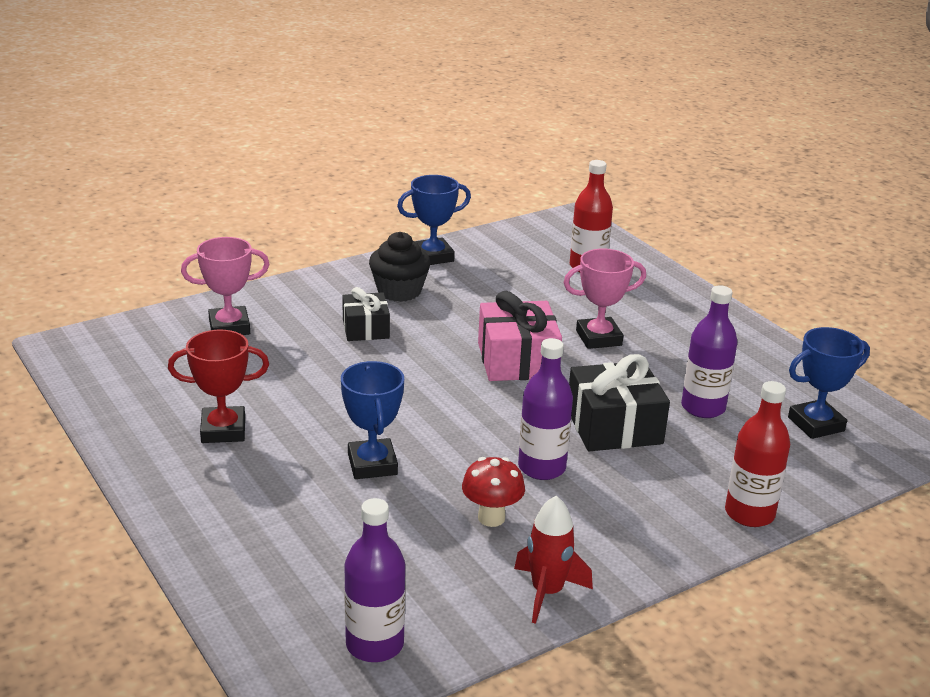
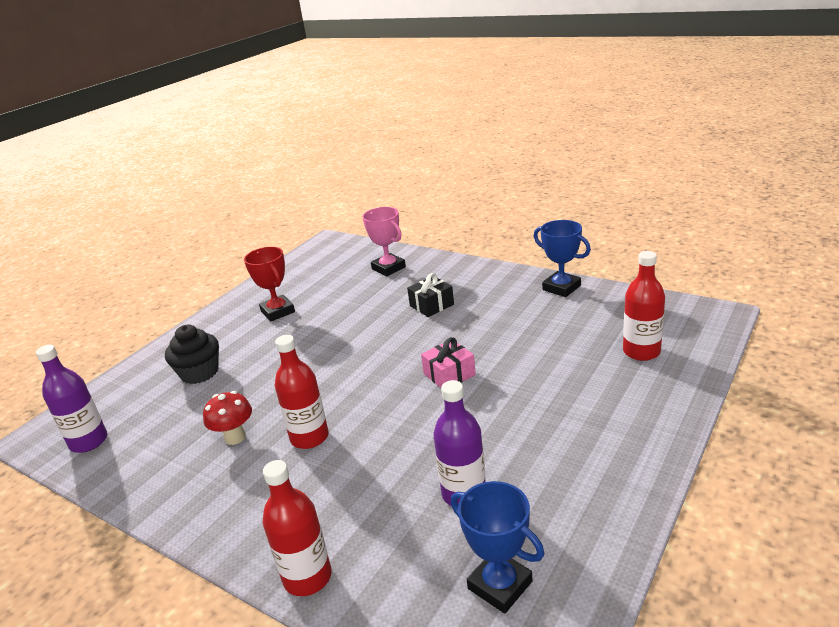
camera: 70 degrees right, 0 degrees up
(372, 464) = (272, 370): blue trophy -> none
(399, 291) = (495, 296): black cupcake -> black cupcake (199, 373)
(517, 360) = (449, 374): pink gift -> pink gift, size x0.62
(542, 467) = (309, 437): purple bottle -> red bottle
(547, 592) = (157, 493): red rocket -> none
(598, 338) = (525, 398): pink trophy -> none
(614, 426) = (392, 453): black gift -> none

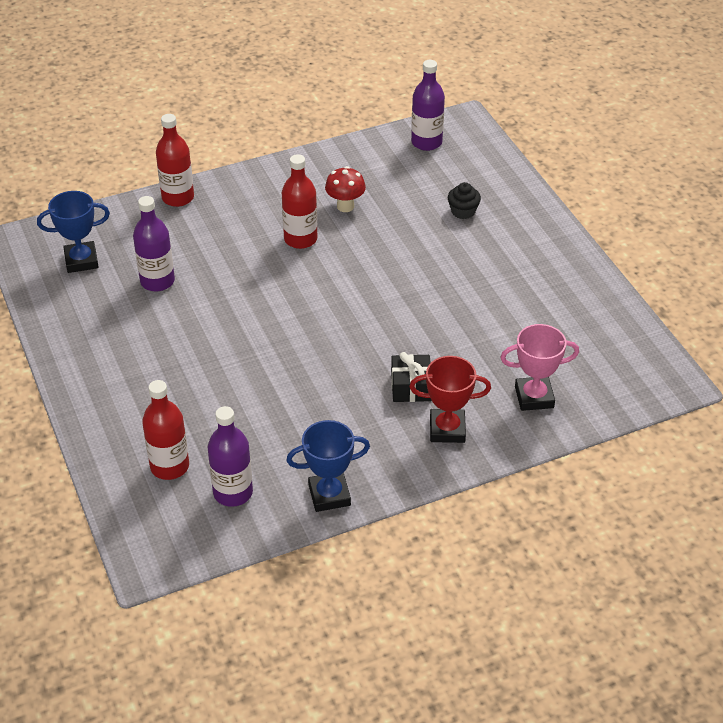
camera: 120 degrees right, 15 degrees up
(199, 373) = (463, 211): black cupcake -> black cupcake, size x0.65
(278, 311) = (525, 285): red trophy -> red trophy (447, 429)
(449, 374) = (286, 339): pink gift -> none
(616, 317) = (233, 492): none -> purple bottle

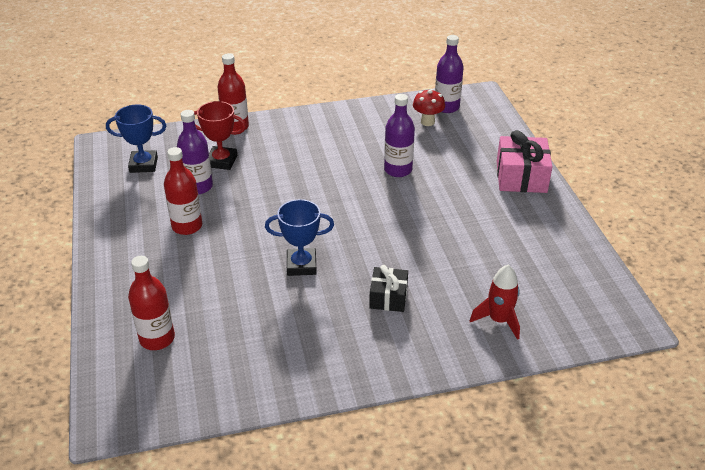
camera: 10 degrees right, 5 degrees down
(233, 492) = (204, 369): purple bottle -> purple bottle (398, 170)
(300, 239) = (324, 167): red bottle -> red bottle (187, 226)
(329, 495) = (290, 384): blue trophy -> blue trophy (301, 265)
(345, 206) = (368, 147): red mushroom -> red mushroom (427, 122)
(447, 429) = (412, 339): red trophy -> red trophy (221, 161)
(463, 211) = (466, 161): black cupcake -> none
(530, 224) = (521, 177): none -> pink gift
(534, 397) = (498, 320): pink trophy -> red rocket

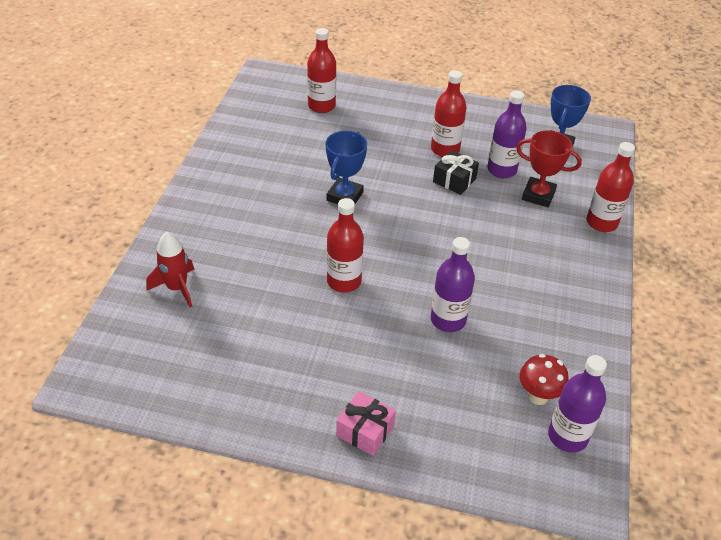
camera: 115 degrees right, 5 degrees up
(221, 161) = (538, 195): red trophy -> red trophy turned 75 degrees clockwise
(388, 297) = (264, 232): black gift -> black gift (454, 180)
(405, 229) = (344, 281): none -> red bottle
(521, 177) = (365, 431): pink gift -> pink gift, size x0.62

